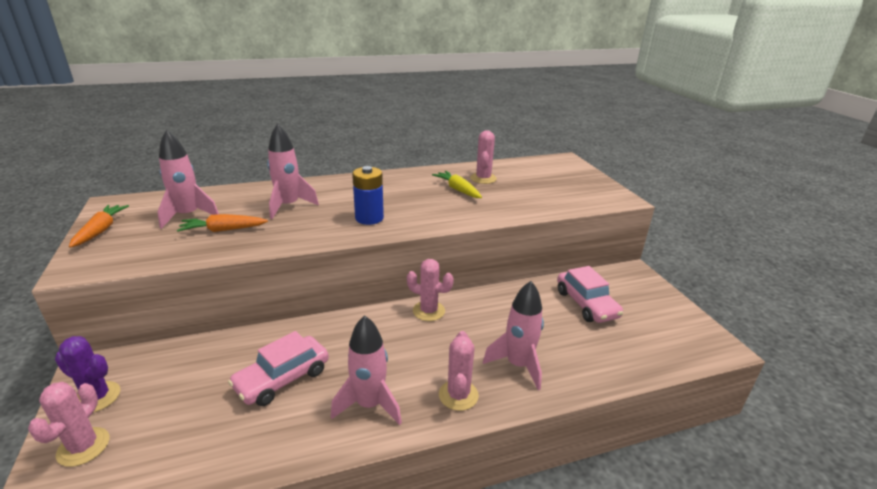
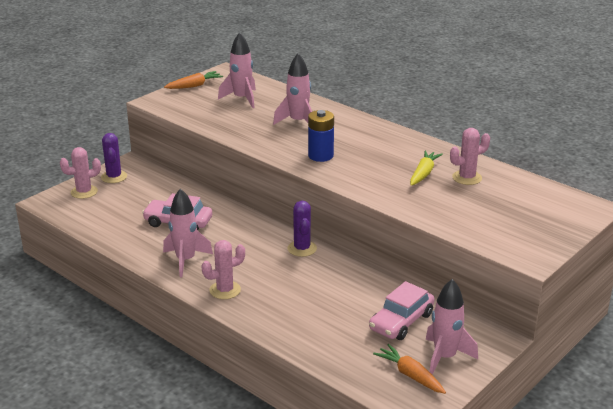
camera: 60 degrees right, 0 degrees up
(223, 230) = (239, 117): orange carrot -> orange carrot (410, 375)
(428, 311) = (302, 248): pink cactus -> purple cactus
(518, 365) = (280, 306): pink rocket -> pink rocket (444, 357)

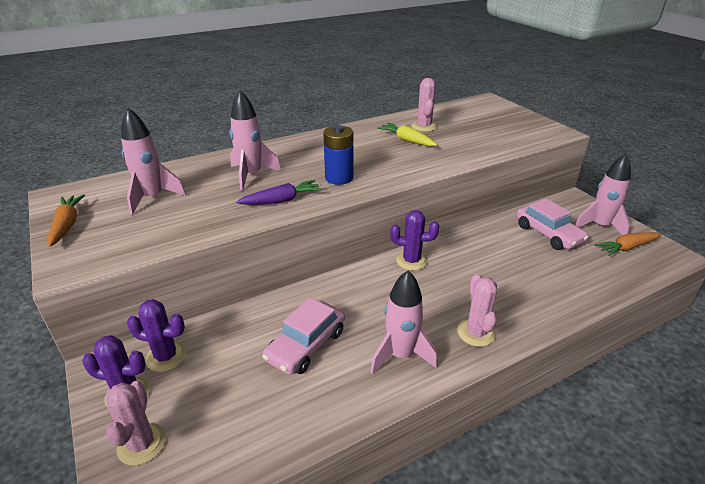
camera: 70 degrees left, 5 degrees up
(147, 178) = (166, 356): none -> purple cactus
(268, 141) = (281, 200): none -> purple carrot

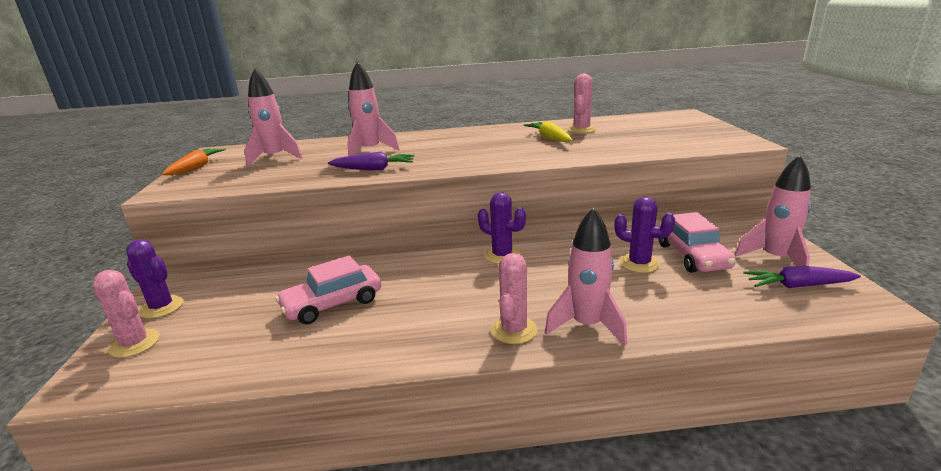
camera: 25 degrees right, 10 degrees down
(142, 444) = (135, 344): pink cactus -> pink cactus turned 75 degrees counterclockwise
(166, 356) = (215, 287): purple cactus -> purple cactus (639, 263)
(339, 178) = (446, 159): blue battery -> none
(401, 355) = (413, 331): pink rocket -> pink rocket (587, 325)
(626, 248) = (797, 286): orange carrot -> purple carrot

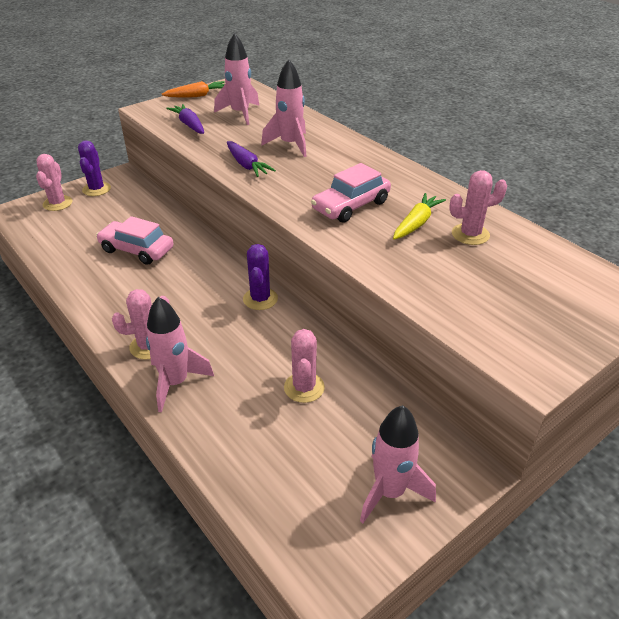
camera: 55 degrees right, 15 degrees up
(639, 263) = (304, 387): purple cactus -> pink cactus
(692, 256) = (347, 422): pink car -> pink car (351, 206)
(797, 286) = (334, 516): purple carrot -> purple carrot (189, 125)

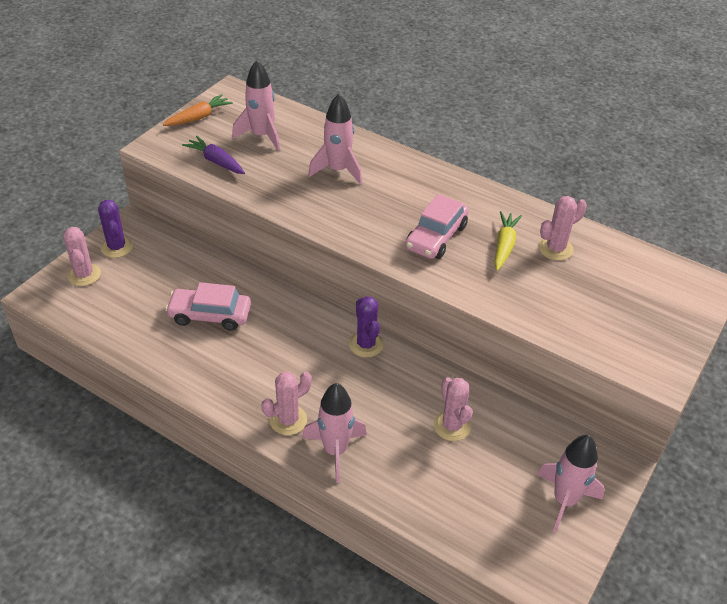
camera: 20 degrees left, 5 degrees up
(247, 165) = (309, 206): purple carrot -> none

